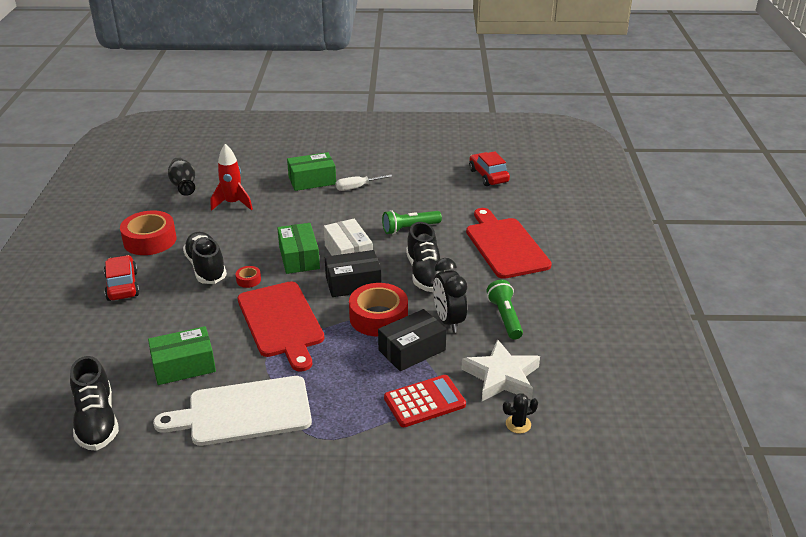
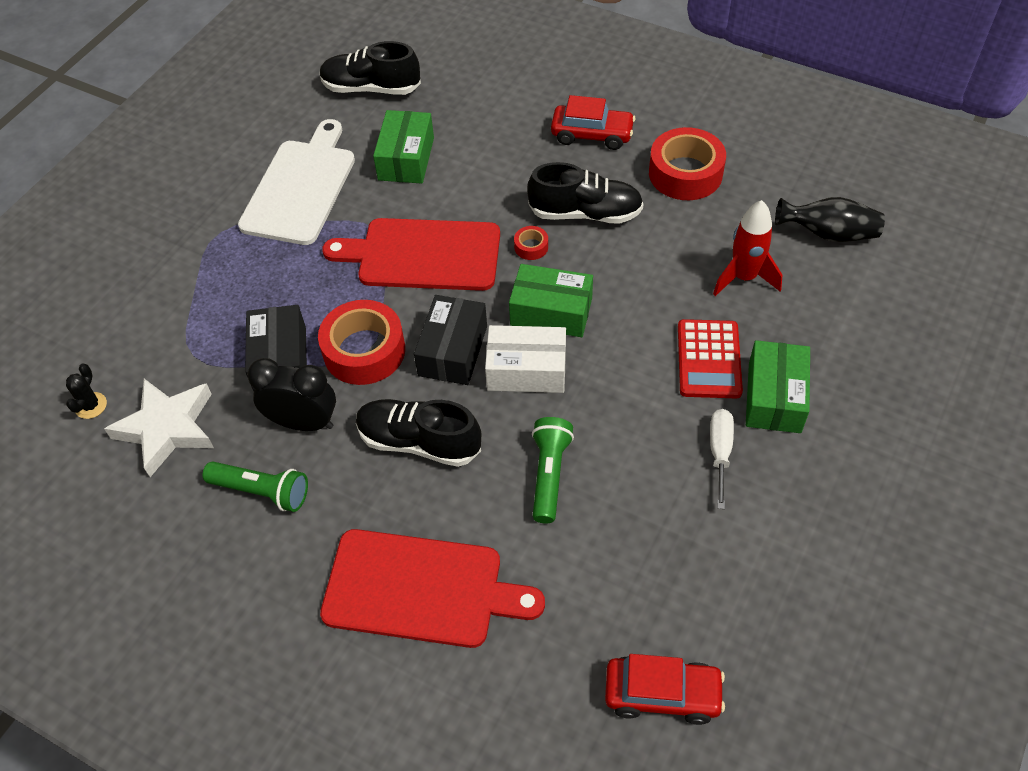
camera: 120 degrees right, 20 degrees up
(424, 402) = (192, 336): red calculator -> red calculator (708, 359)

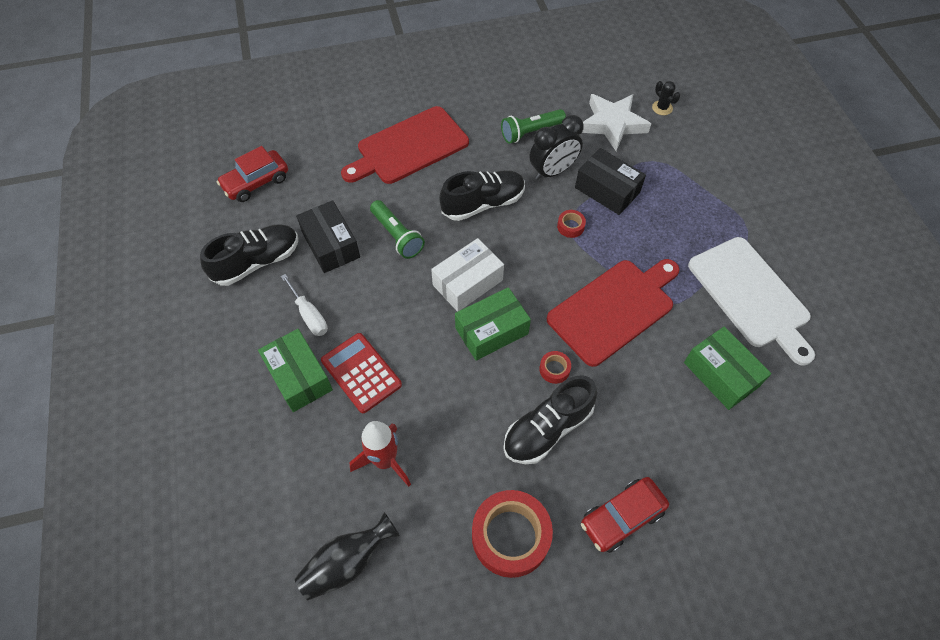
camera: 135 degrees right, 5 degrees up
(364, 351) = (570, 226): red tape -> red tape, size x0.44
(371, 88) = (833, 419): black shoe -> black shoe (257, 262)
(453, 351) = (522, 262): black box -> black box (331, 245)

